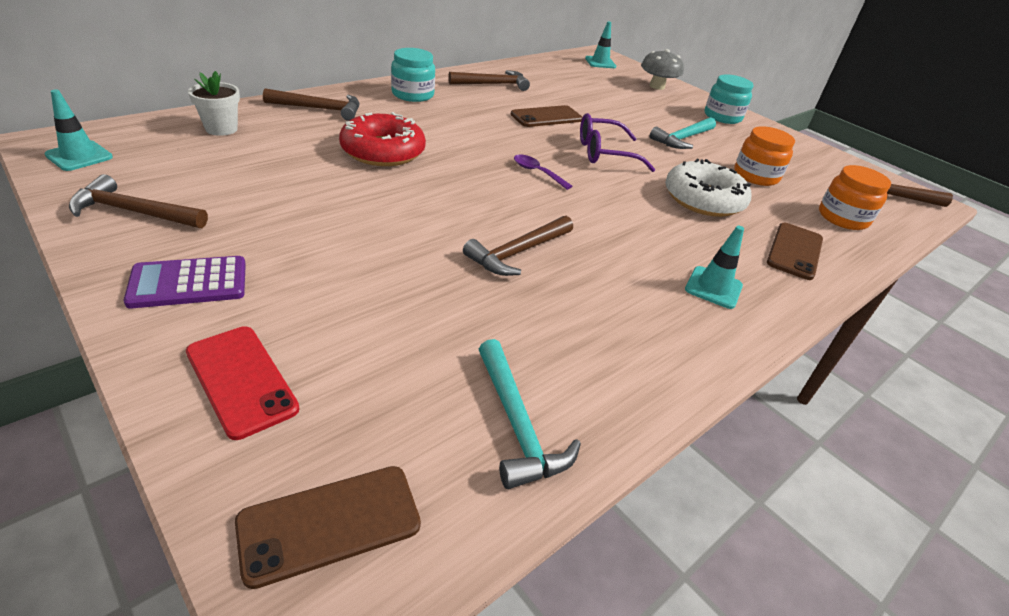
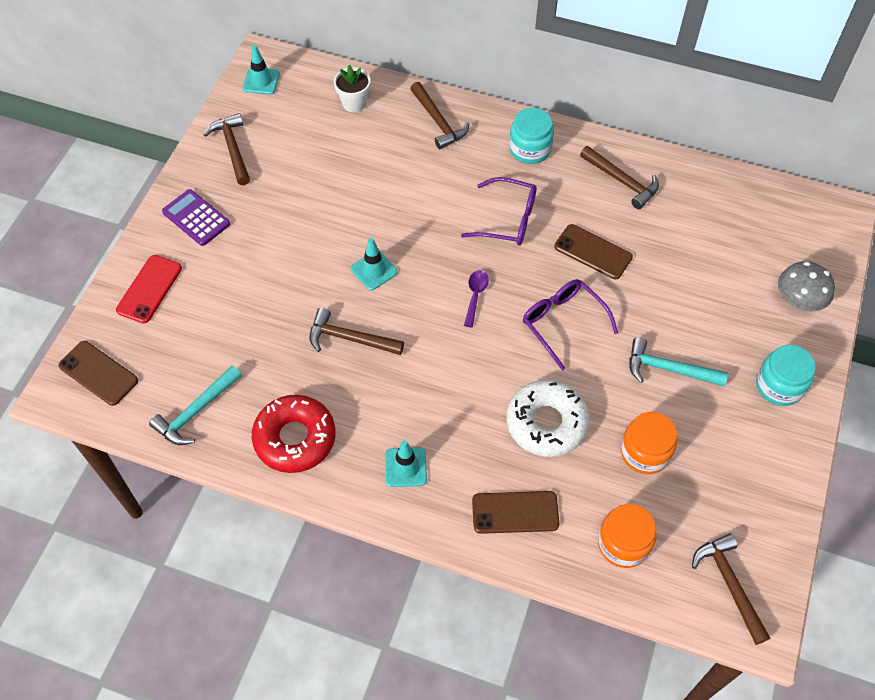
camera: 65 degrees right, 20 degrees up
(383, 151) = (412, 195): red donut -> red donut (295, 438)
(472, 129) = (508, 220): none -> purple glasses
(600, 62) = (808, 225): turquoise traffic cone -> turquoise traffic cone (374, 270)

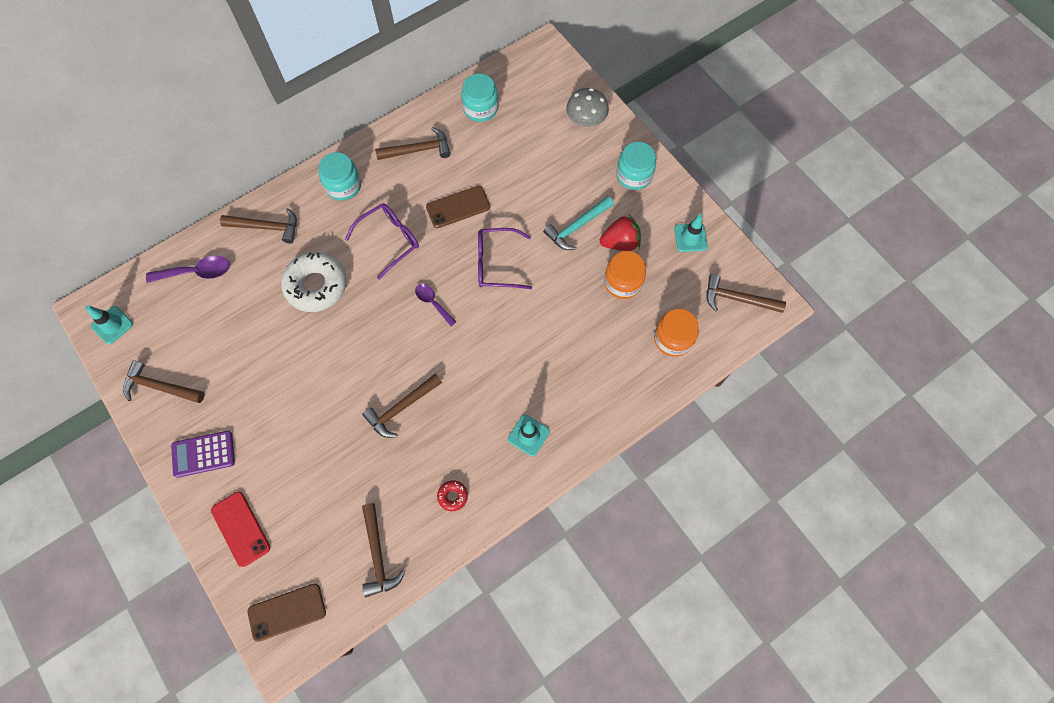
camera: 55 degrees left, 10 degrees up
(196, 412) = (378, 555): turquoise hammer -> brown hammer
(295, 438) = (452, 496): red donut -> red donut, size x0.43
(354, 103) = (197, 272): white flower pot -> purple spoon
(374, 270) = (358, 355): turquoise traffic cone -> turquoise traffic cone (690, 238)
(515, 512) = (609, 388): brown phone -> none
(546, 423) = (561, 325): white donut -> white donut (316, 285)
(688, 421) = (620, 242): none -> red strawberry
(717, 201) = (480, 108): none -> turquoise jar

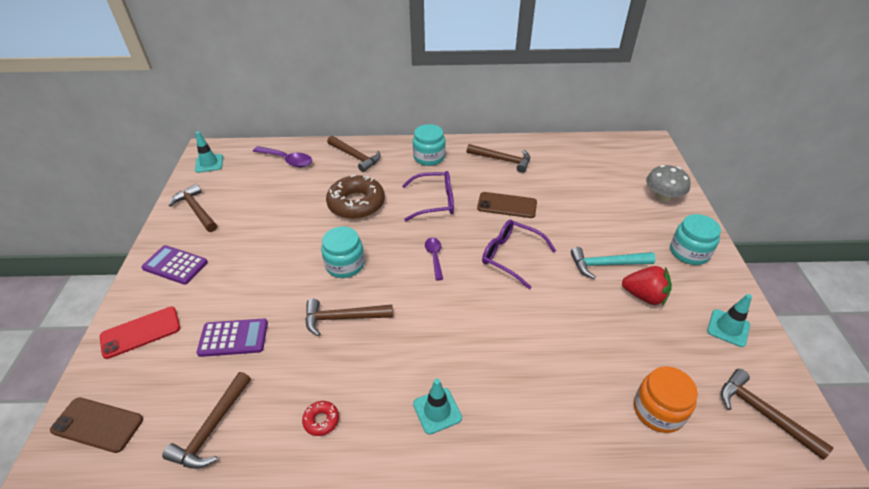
camera: 35 degrees right, 25 degrees down
(241, 528) = (141, 332): red phone -> red phone turned 60 degrees clockwise
(316, 285) = (356, 203): white donut -> brown donut
(326, 482) = (233, 338): none -> purple calculator
(480, 108) = (571, 156): turquoise jar -> turquoise jar (345, 265)
(623, 282) = (628, 329): orange jar -> none

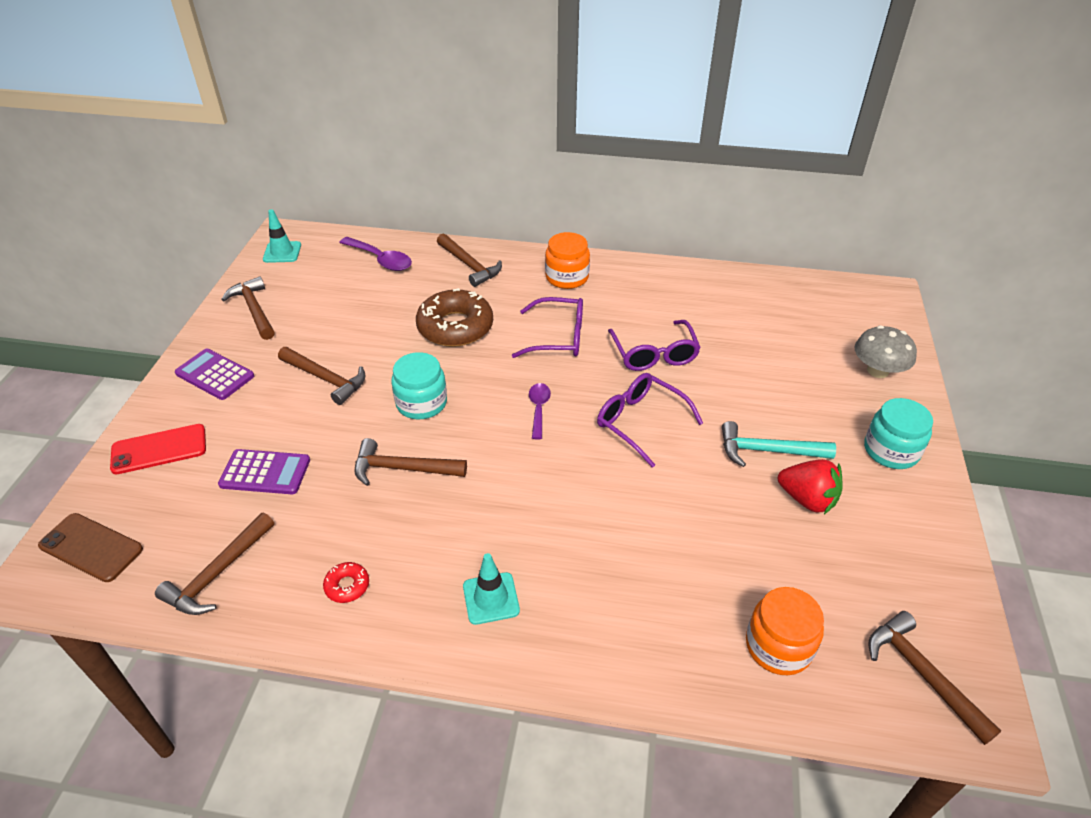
camera: 10 degrees right, 0 degrees up
(429, 157) = (567, 277): turquoise jar -> orange jar
(502, 160) = (666, 293): brown hammer -> brown hammer (326, 379)
(507, 205) = (654, 354): brown phone -> purple glasses
(728, 328) = (912, 558): turquoise traffic cone -> none

